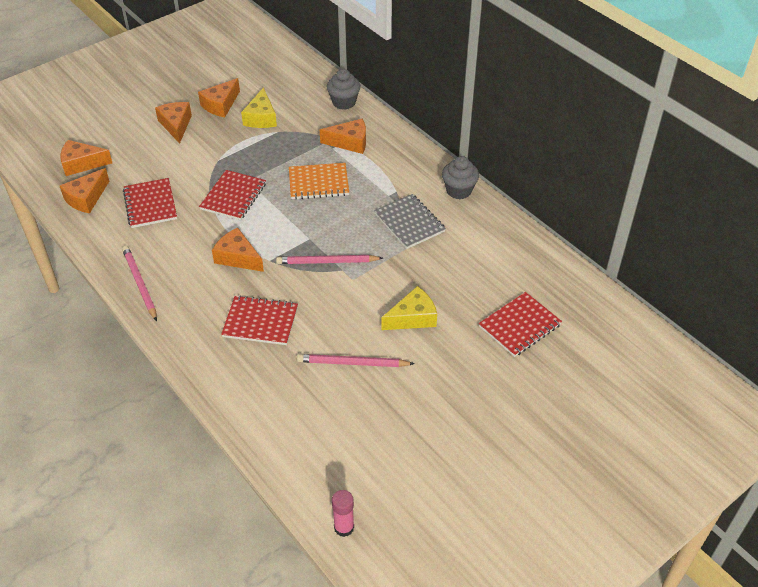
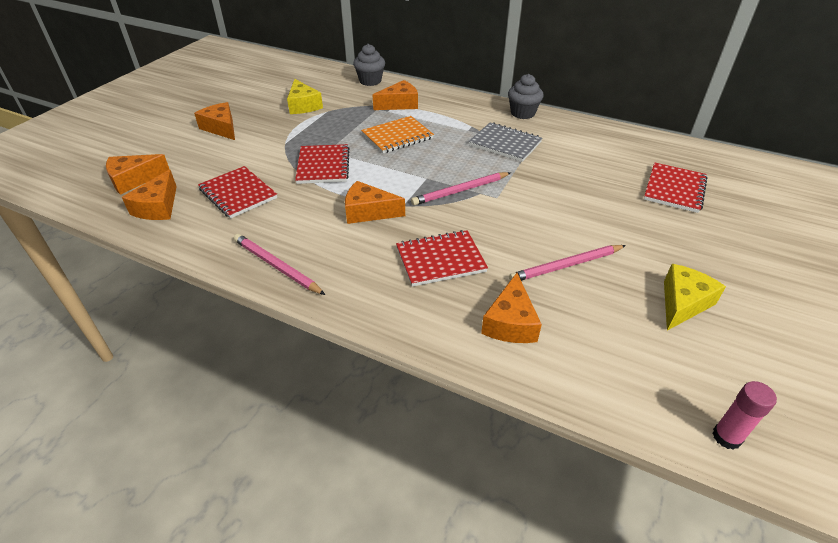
camera: 25 degrees left, 5 degrees down
(220, 105) = (256, 105): orange cheese -> orange cheese (510, 322)
(413, 317) = (581, 210): yellow cheese -> yellow cheese (683, 303)

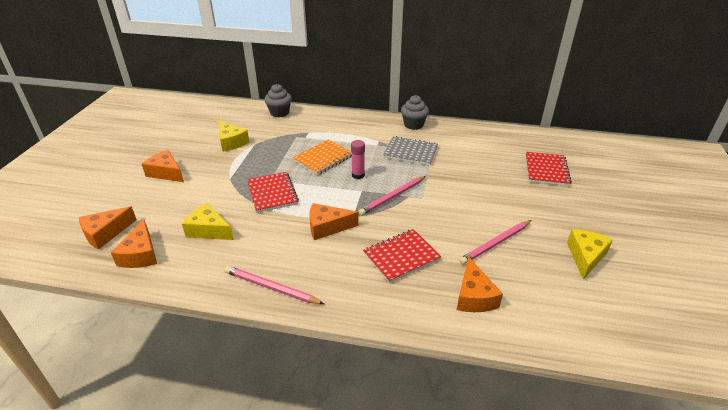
camera: 15 degrees left, 5 degrees down
(238, 194) = (208, 230): red notebook -> yellow cheese
(399, 104) = (313, 130): orange cheese -> none
(726, 437) = (650, 349): pink glue stick -> pink glue stick (358, 175)

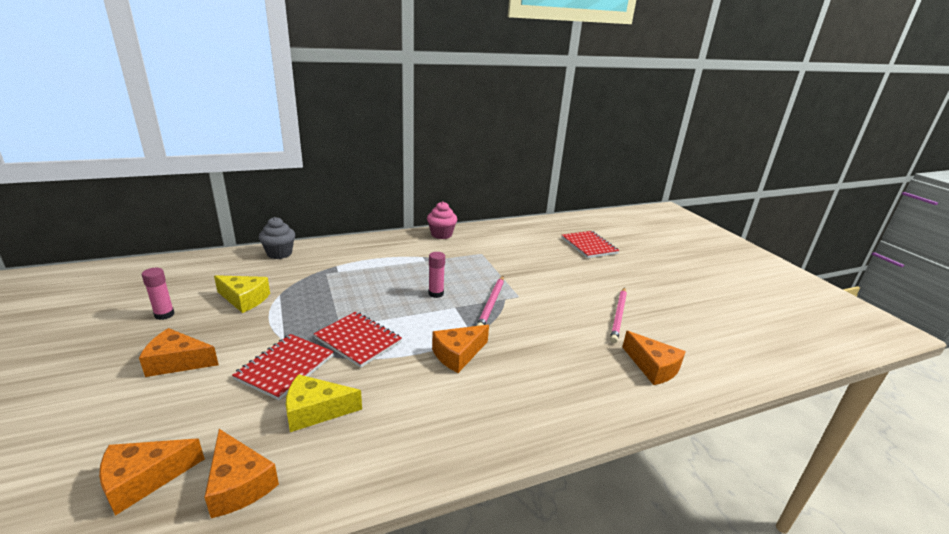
camera: 35 degrees left, 10 degrees down
(105, 233) = (144, 479): orange cheese -> orange cheese turned 45 degrees clockwise
(182, 140) = (164, 315): none -> pink glue stick
(271, 288) = (464, 444): pink pencil -> none
(323, 158) = (381, 287): orange notebook -> none
(401, 256) = (558, 356): red notebook -> red notebook (285, 367)
(410, 152) = (464, 259): grey notebook -> none
(413, 125) = (441, 234): grey cupcake -> pink cupcake
(585, 257) = (687, 303): yellow cheese -> none

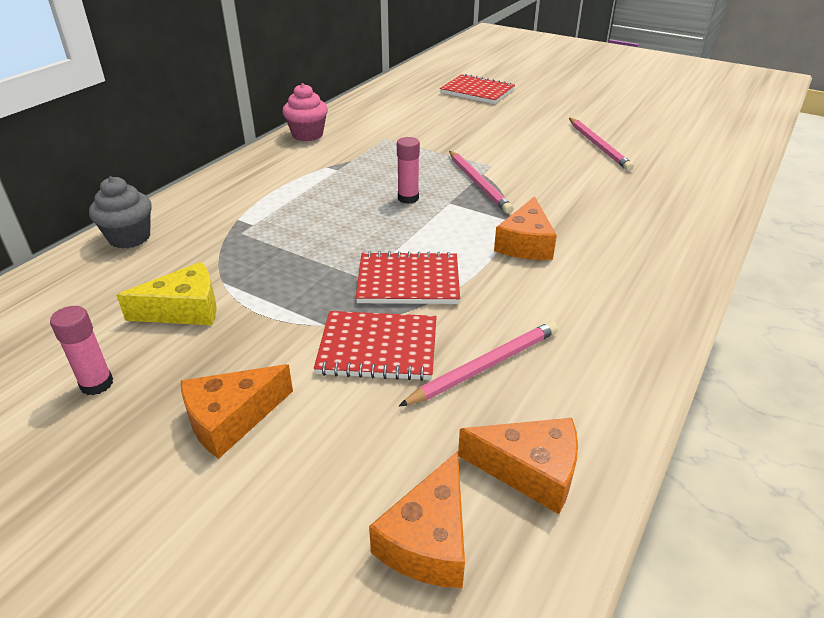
camera: 35 degrees left, 10 degrees up
(285, 367) = (378, 348): red notebook -> red notebook turned 75 degrees counterclockwise
(315, 411) = (484, 366): yellow cheese -> pink pencil
(652, 367) = (683, 176): orange cheese -> none

